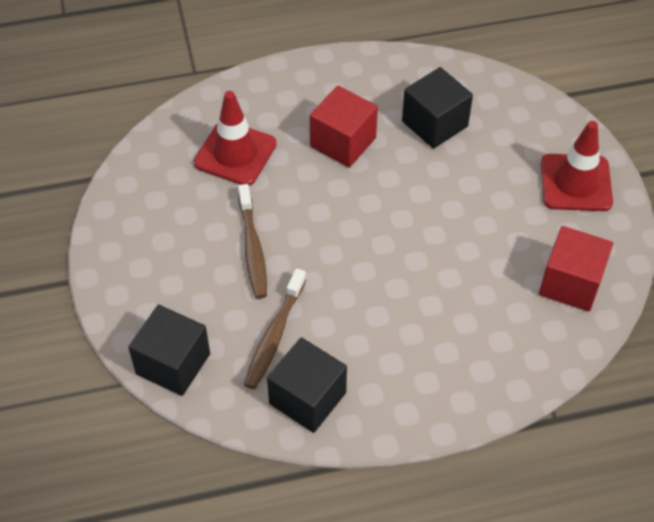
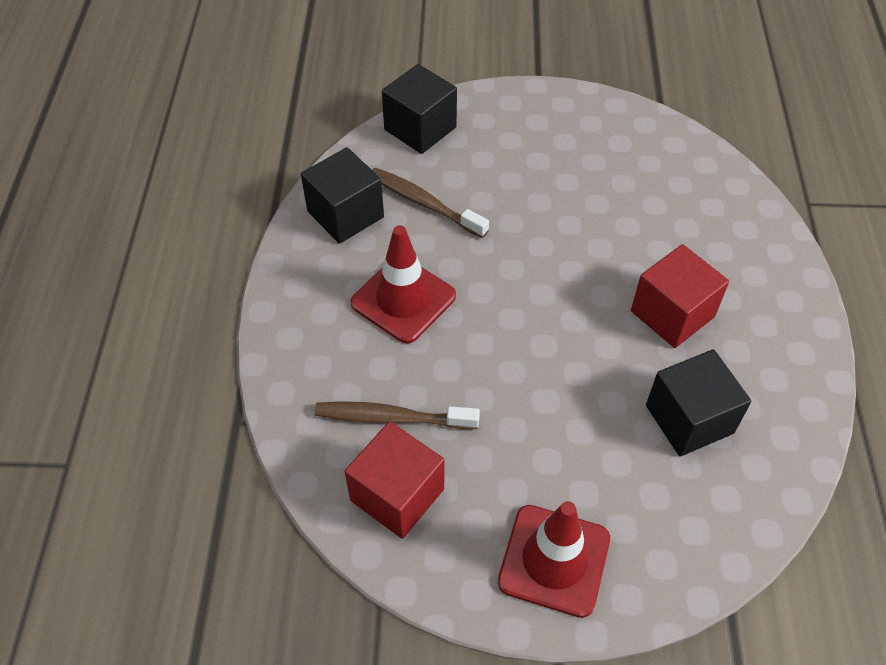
camera: 105 degrees right, 0 degrees up
(235, 153) = (671, 213): red traffic cone -> red traffic cone (403, 299)
(252, 248) = (536, 205): brown toothbrush -> brown toothbrush (392, 418)

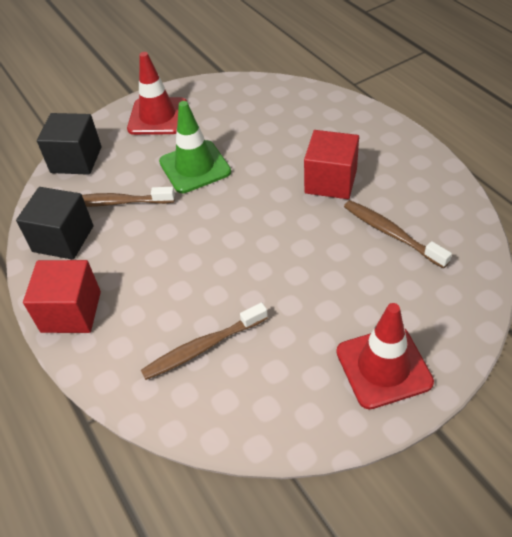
camera: 30 degrees left, 5 degrees down
(397, 494) = (247, 394): red cube -> red cube (71, 312)
(403, 299) = (149, 269): red traffic cone -> red traffic cone (157, 116)
(535, 208) = (195, 167): none -> green traffic cone
(689, 419) = (391, 233): black cube -> brown toothbrush

